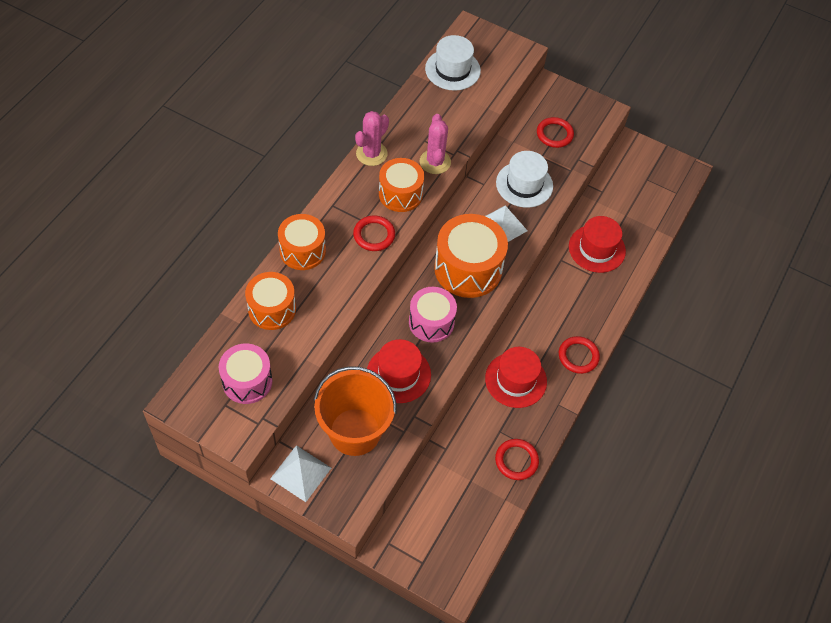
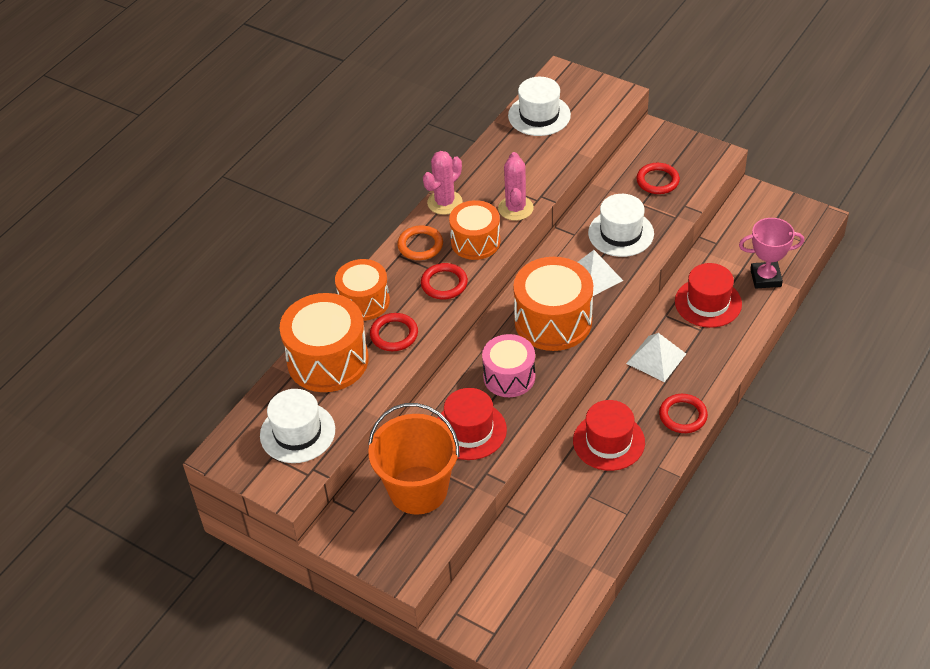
camera: 10 degrees right, 10 degrees down
(247, 381) = (297, 432): pink drum -> white hat
(272, 309) = (328, 360): orange drum -> orange drum, size x1.54
(300, 473) = (355, 532): white pyramid -> white pyramid (656, 358)
(351, 196) = (420, 245): none -> orange ring
(516, 460) = (607, 526): red ring -> red ring (394, 334)
(645, 226) = (765, 278): none -> pink trophy

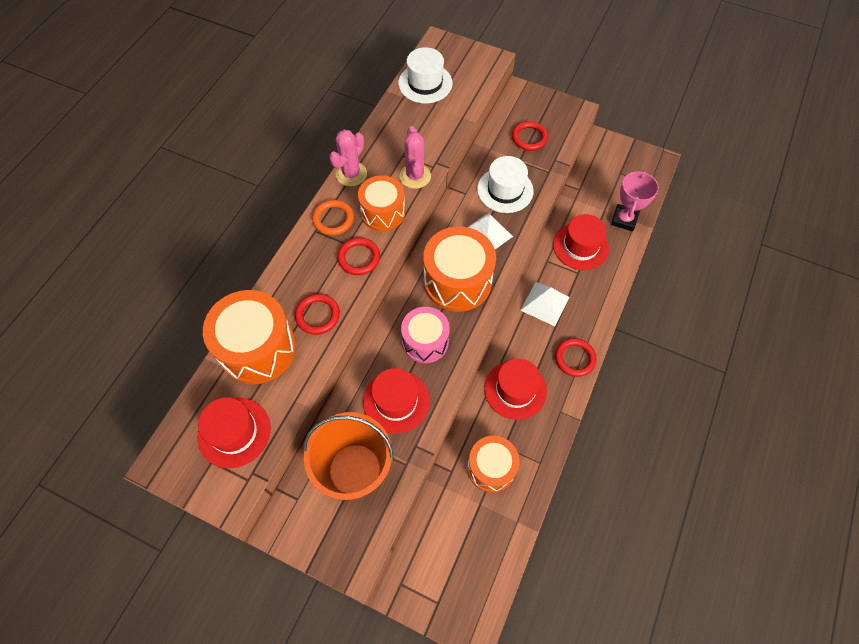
camera: 10 degrees left, 15 degrees up
(297, 432) = (234, 432): white hat -> red hat
(364, 301) = (287, 282): orange drum -> orange drum (491, 468)
(765, 278) = (624, 219): pink trophy -> pink trophy turned 60 degrees counterclockwise

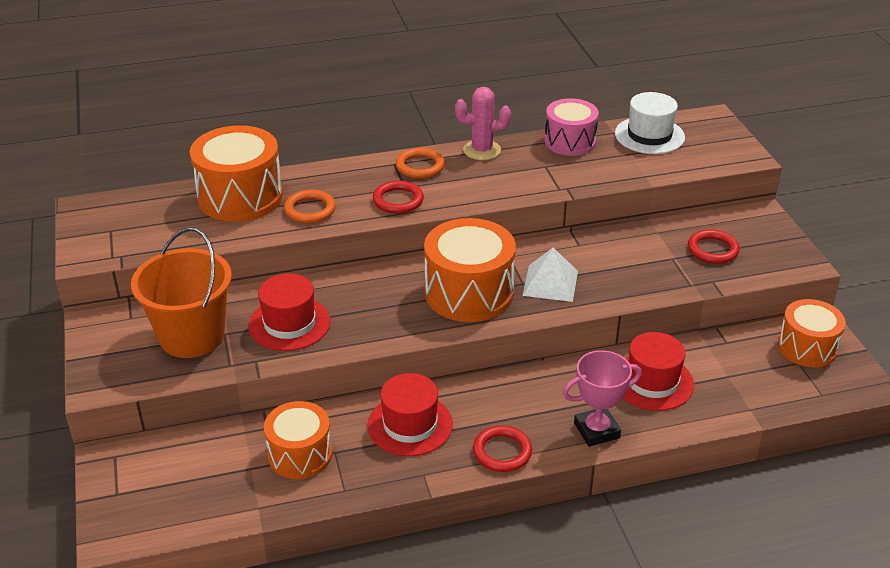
camera: 50 degrees right, 25 degrees down
(234, 432) = (148, 227): red hat -> none
(317, 315) = (310, 210): red ring -> orange ring
(383, 212) = (465, 188): orange drum -> orange drum (807, 347)
(415, 176) = (532, 184): pink cactus -> none
(425, 341) = (375, 308): pink drum -> pink drum (570, 142)
(505, 190) = (621, 267): white hat -> none
(544, 303) = (542, 392): white pyramid -> none
(624, 219) = (738, 398): pink trophy -> pink trophy (596, 430)

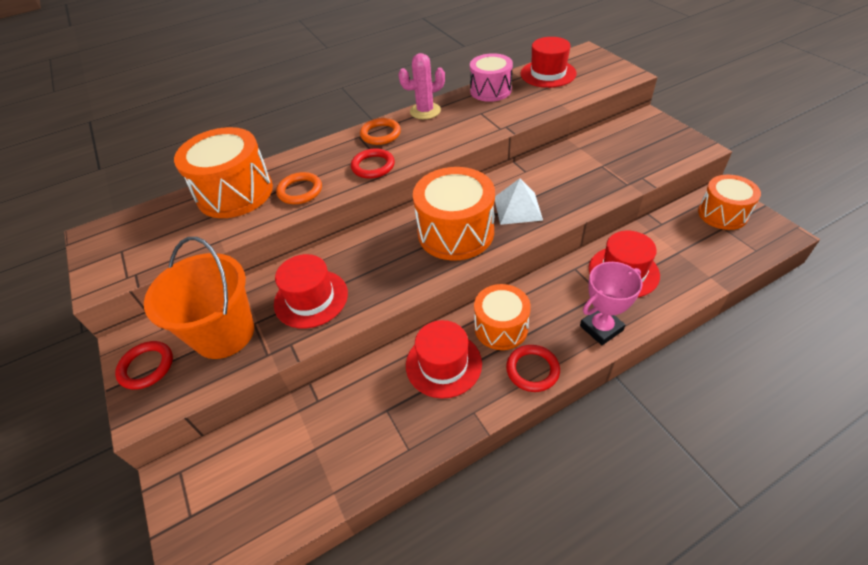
camera: 10 degrees left, 10 degrees up
(300, 454) = (356, 421): orange drum -> orange drum (501, 327)
(649, 135) = (548, 73): white hat -> red hat
(712, 250) = (628, 152): red ring -> red ring (146, 367)

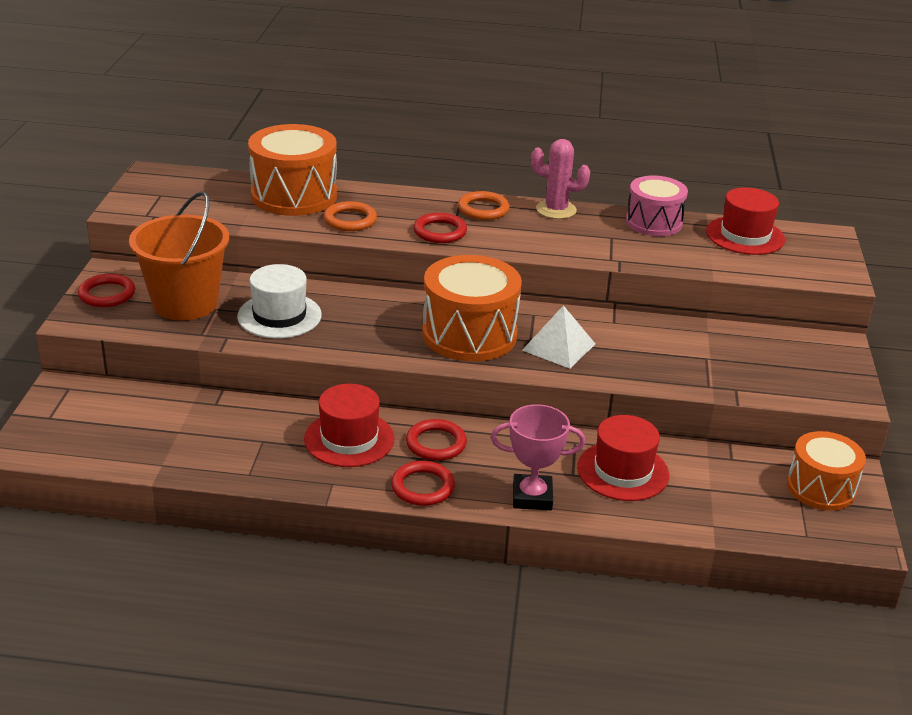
camera: 30 degrees right, 15 degrees down
(311, 298) = (279, 316): red hat -> white hat
(501, 327) = (436, 443): orange drum -> red ring

